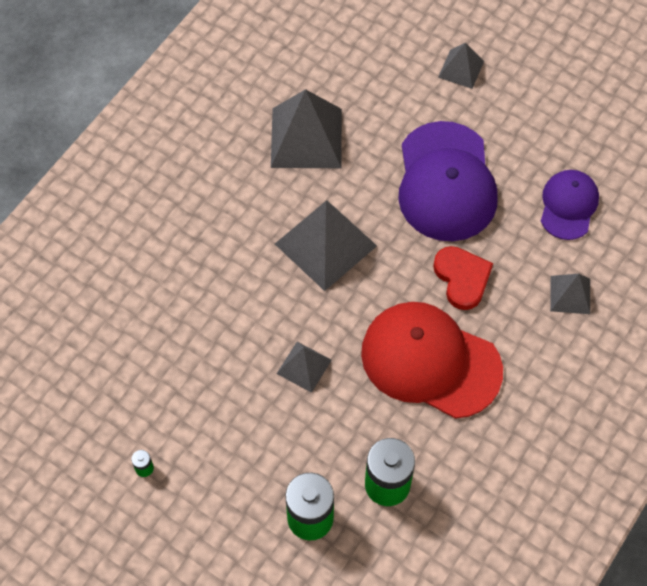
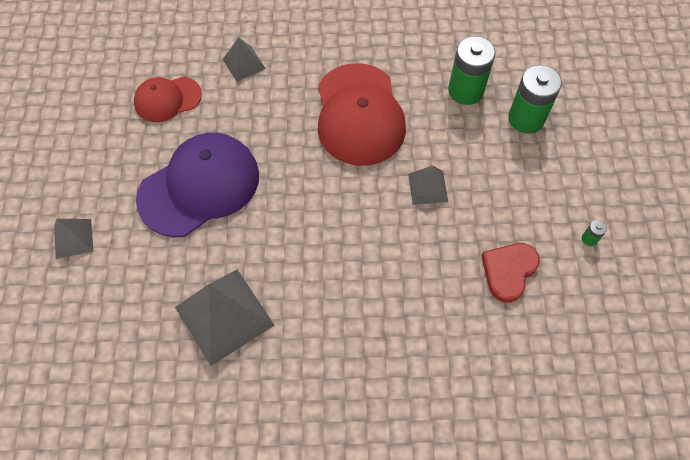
camera: 125 degrees left, 0 degrees up
(325, 244) = (317, 236): grey pyramid -> none
(462, 278) = (278, 131): red heart -> red heart (508, 271)
(568, 205) = (167, 99): purple cap -> red cap

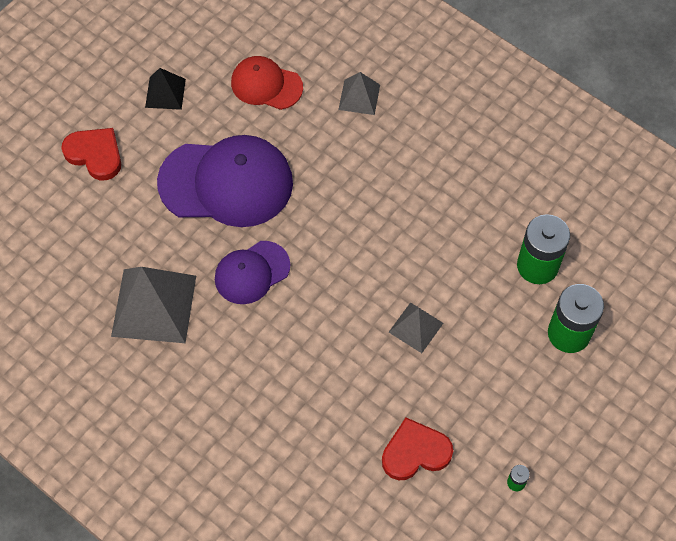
camera: 40 degrees right, 0 degrees up
(73, 238) = (95, 154): grey pyramid -> red heart
(92, 155) = (165, 93): none -> black pyramid
(277, 236) = (252, 272): none -> purple cap
(359, 115) = (417, 217): red cap -> none

